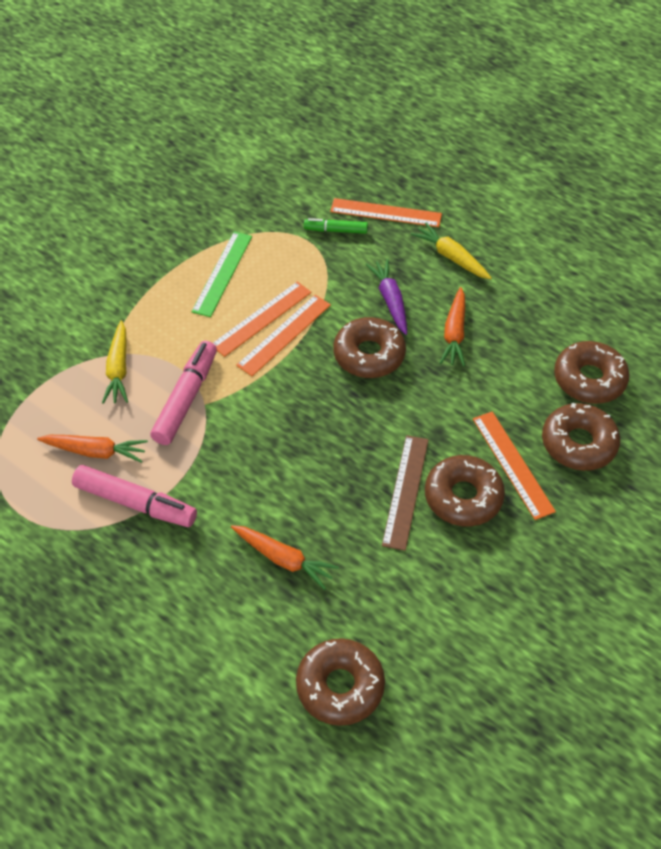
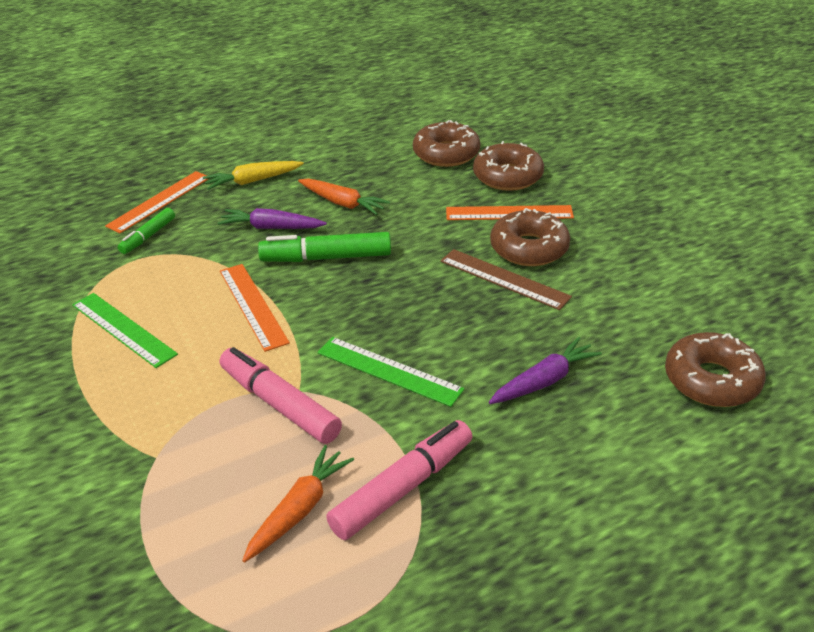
camera: 65 degrees left, 15 degrees down
(118, 369) = (185, 455): yellow carrot -> none
(249, 451) = (389, 371): none -> green ruler
(261, 318) = (216, 316): orange ruler -> none
(283, 559) = (544, 381): orange carrot -> purple carrot
(369, 355) = (326, 257): brown donut -> green marker

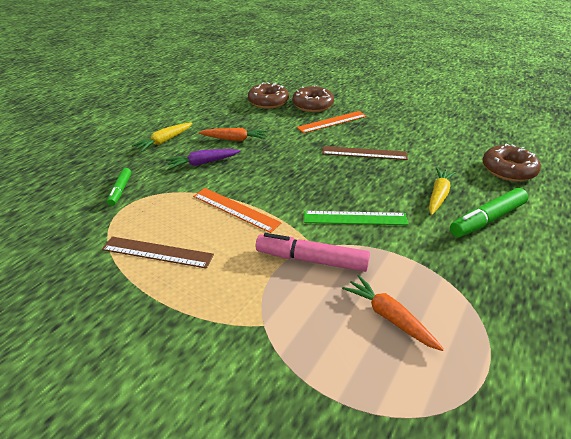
camera: 30 degrees left, 0 degrees up
(123, 329) = (157, 252): green ruler -> brown ruler
(159, 201) = (109, 168): orange ruler -> none
(299, 509) = (389, 317): orange carrot -> orange carrot turned 45 degrees counterclockwise
(326, 257) = (254, 170): green marker -> green marker (486, 219)
(403, 488) = (431, 278): pink marker -> none
(529, 248) = (360, 135): brown donut -> none
(544, 381) = (438, 195): purple carrot -> yellow carrot

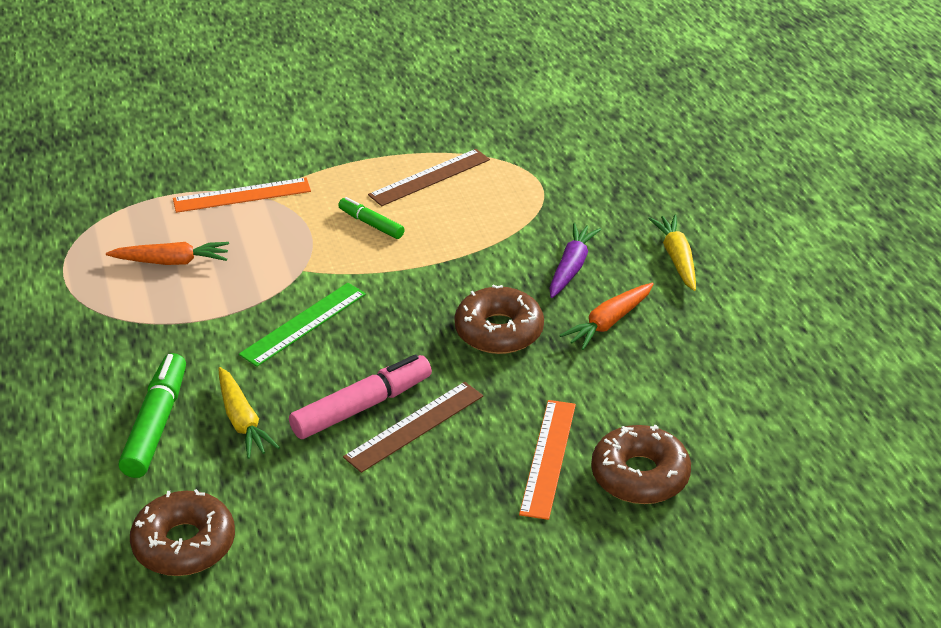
camera: 130 degrees right, 0 degrees up
(120, 190) = (578, 188): green marker -> green marker (371, 224)
(235, 209) = (435, 249): orange ruler -> orange ruler (242, 195)
(268, 102) = (714, 427): brown donut -> brown donut (499, 331)
(311, 259) = (291, 258): pink marker -> pink marker (362, 407)

